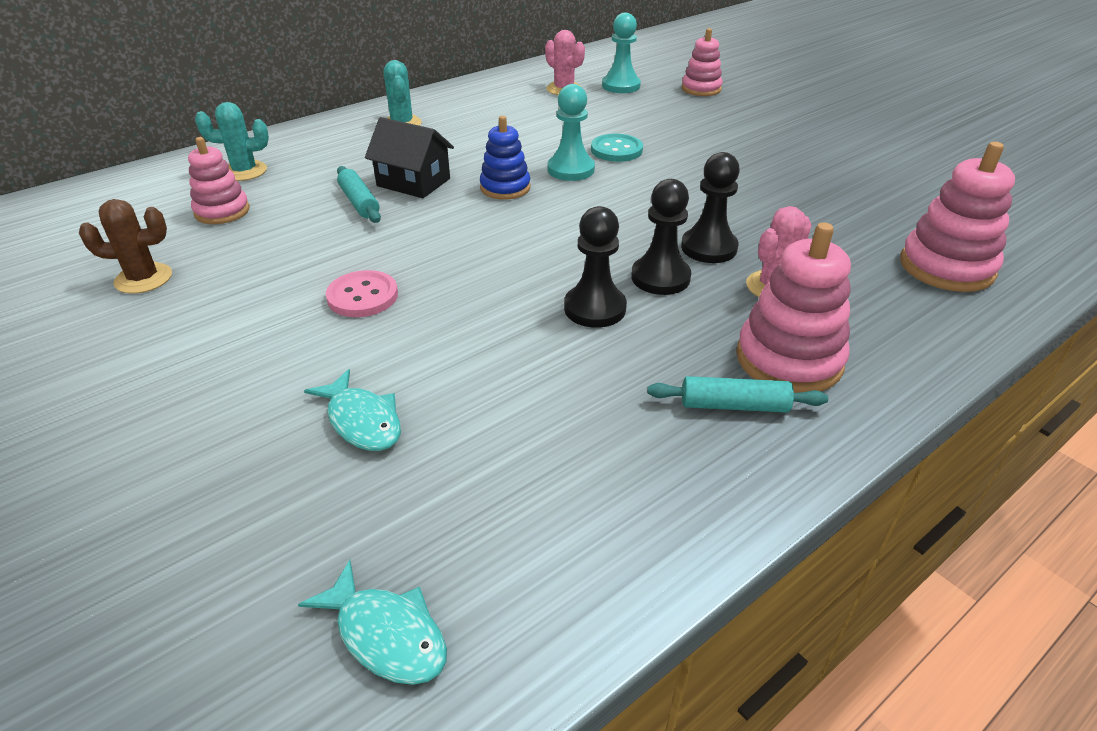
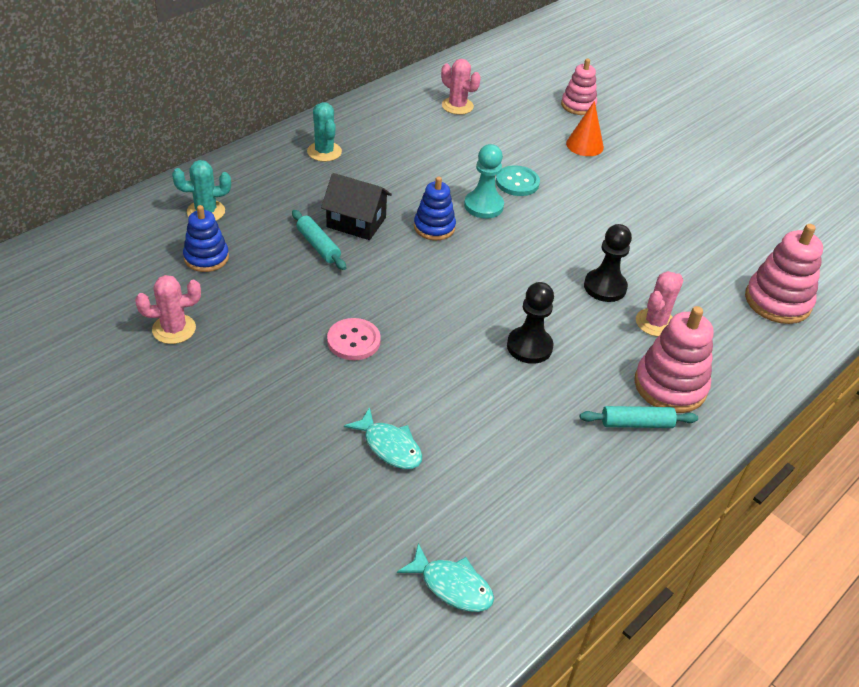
camera: 10 degrees left, 5 degrees up
(143, 279) = (174, 329): brown cactus -> pink cactus
(222, 211) = (206, 258): pink stacking toy -> blue stacking toy
(621, 86) = (507, 101): turquoise pawn -> none
(660, 278) = (572, 317): black pawn -> none
(703, 120) = (584, 145): none -> orange cone

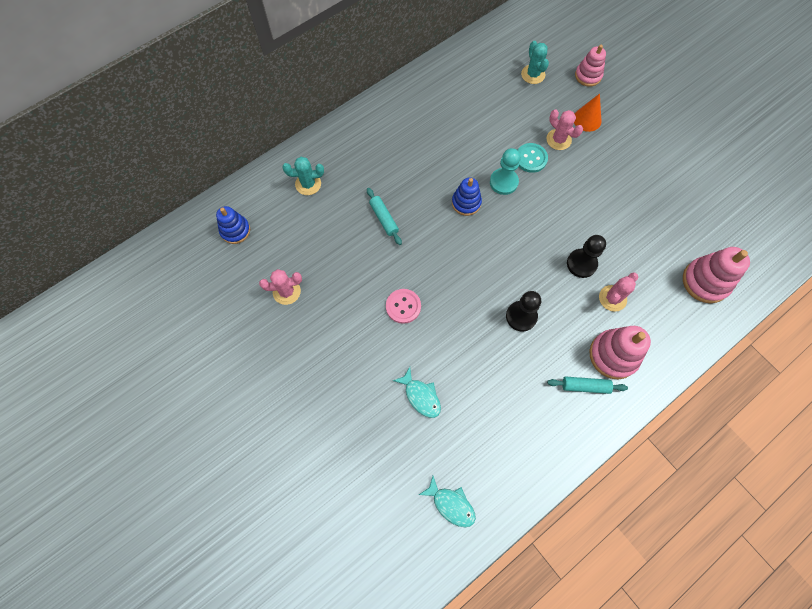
camera: 10 degrees right, 25 degrees up
(206, 258) = (308, 228): blue stacking toy -> blue stacking toy (235, 230)
(324, 152) = (392, 125): turquoise cactus -> turquoise cactus (533, 74)
(356, 222) = (411, 196): black house -> none
(457, 106) = (494, 76): pink cactus -> pink cactus (558, 139)

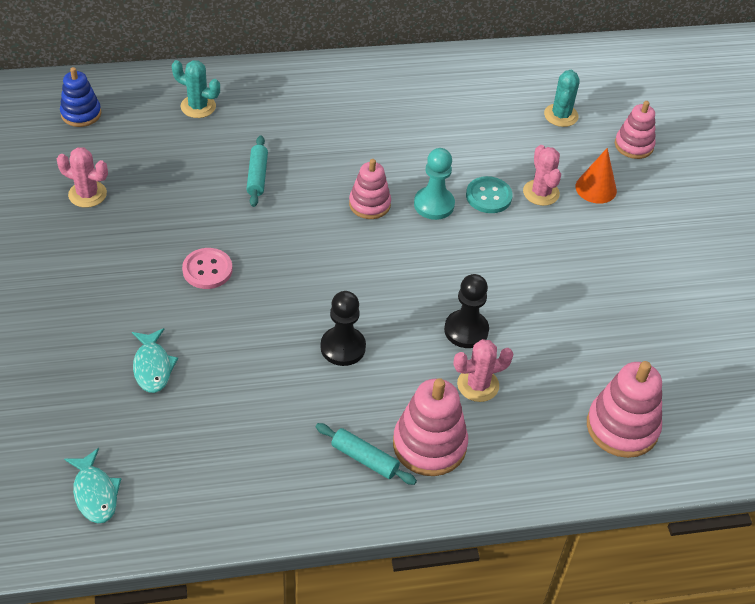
camera: 25 degrees right, 20 degrees down
(466, 203) = (369, 204): blue stacking toy -> pink stacking toy

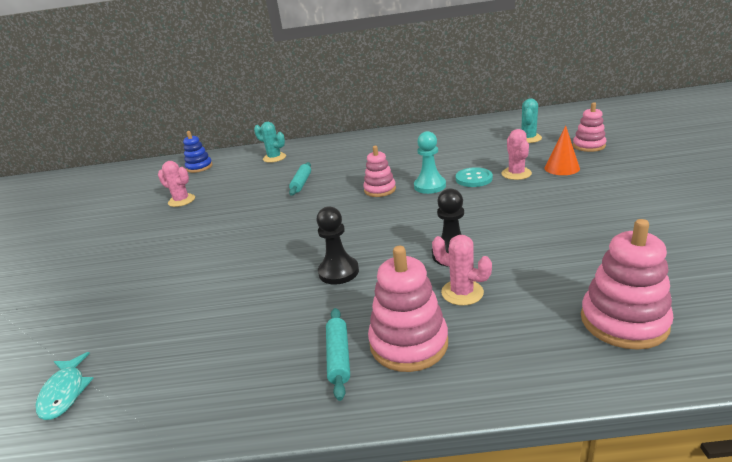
camera: 15 degrees right, 20 degrees down
(152, 367) = (172, 292): turquoise fish -> none
(207, 270) = (245, 232): pink button -> none
(364, 459) = (338, 357): turquoise rolling pin -> turquoise rolling pin turned 45 degrees clockwise
(478, 385) = (462, 292): pink cactus -> pink cactus turned 45 degrees clockwise

